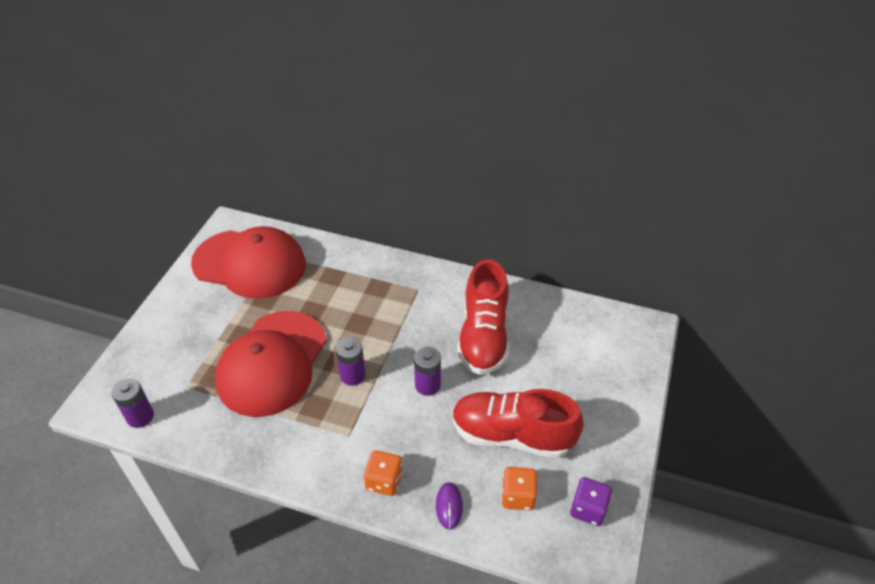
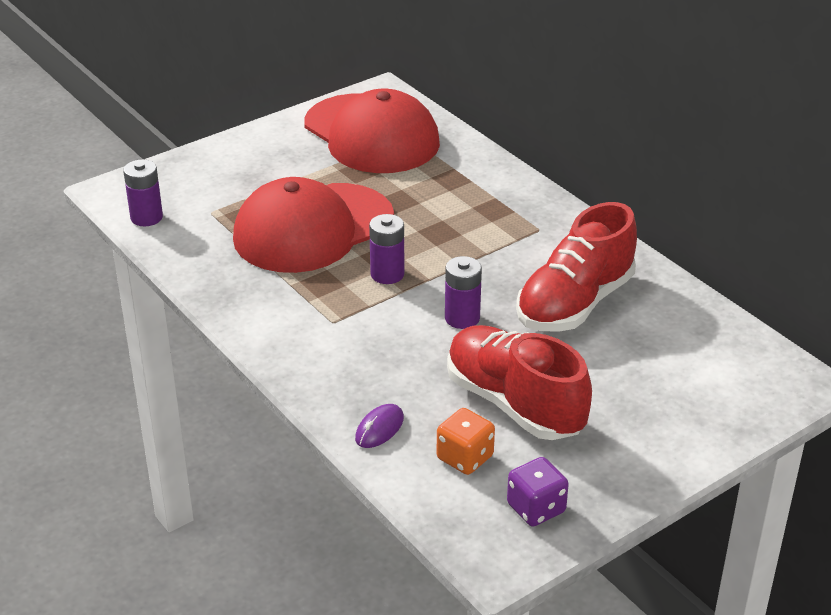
camera: 35 degrees right, 10 degrees down
(384, 481) = (332, 376): orange dice -> none

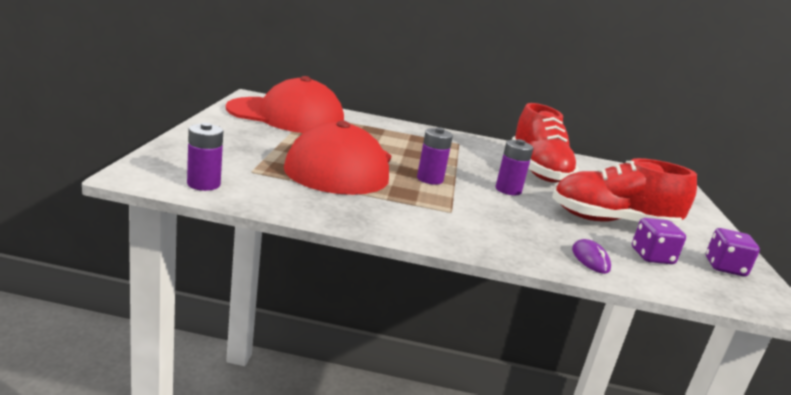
camera: 50 degrees left, 15 degrees down
(465, 458) = (652, 257): orange dice -> purple dice

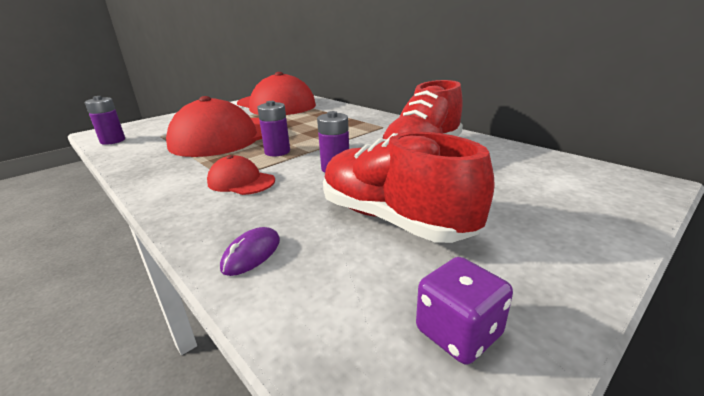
camera: 45 degrees right, 5 degrees up
(467, 212) = (241, 181): none -> red cap
(652, 257) = (350, 275): purple dice -> none

